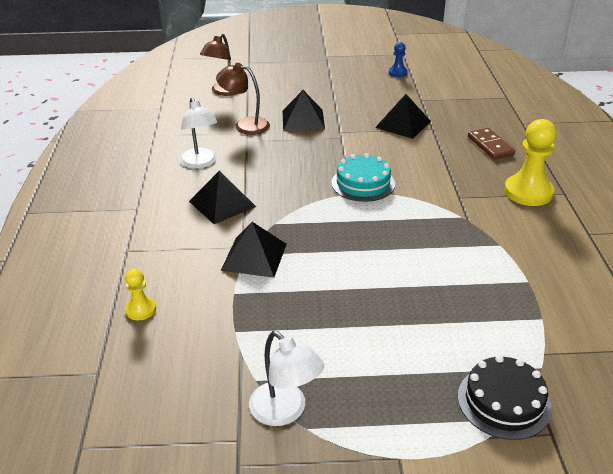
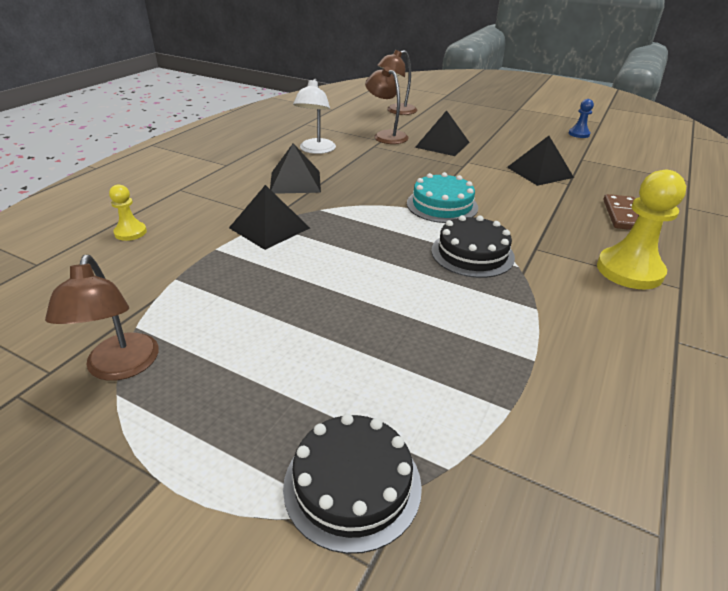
camera: 30 degrees right, 0 degrees up
(285, 411) = (120, 367): white lamp -> brown lamp
(424, 218) = (472, 254): none -> black cake

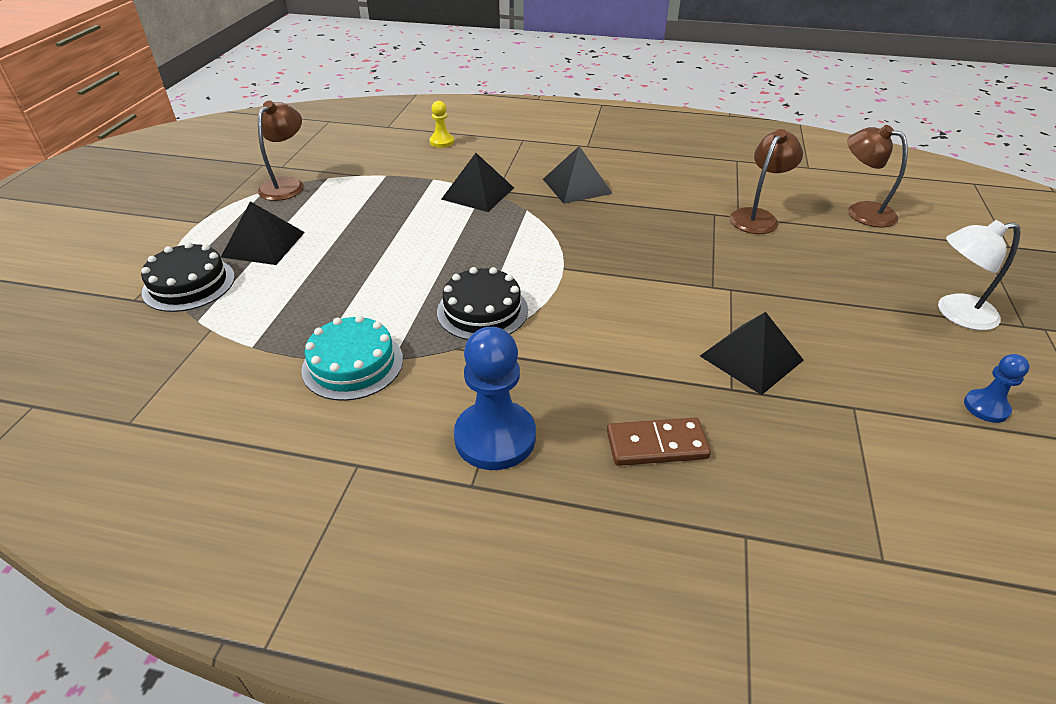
camera: 75 degrees right, 5 degrees up
(120, 367) = (287, 185): brown lamp -> brown lamp turned 135 degrees clockwise
(316, 150) = (665, 181): white lamp -> white lamp (955, 313)
(442, 144) = (771, 263): black pyramid -> black pyramid (263, 244)
(442, 205) = (583, 281): turquoise cake -> turquoise cake (353, 364)
(629, 270) = (495, 437): yellow pawn -> blue pawn

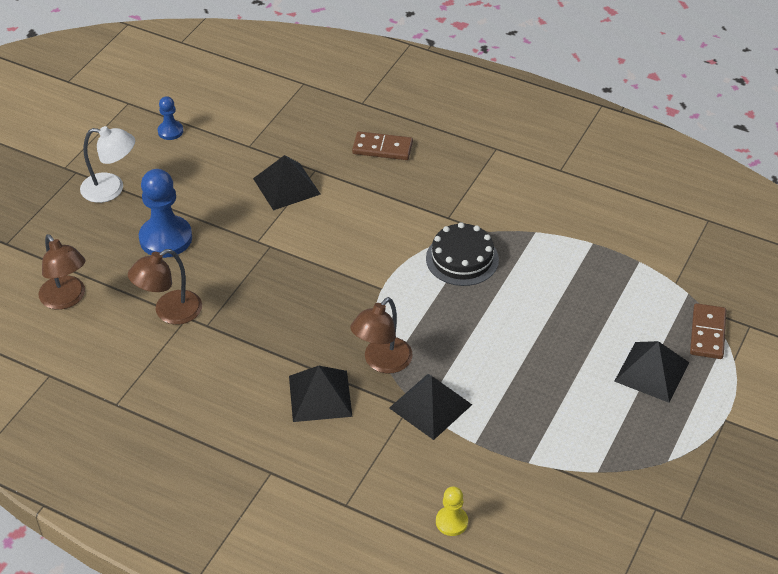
camera: 165 degrees left, 5 degrees up
(189, 284) = (707, 333): black cake -> brown domino
(287, 185) = (643, 466): brown lamp -> brown lamp (382, 362)
(353, 364) = (564, 233): turquoise cake -> none
(495, 437) = (476, 169): blue pawn -> blue pawn (166, 238)

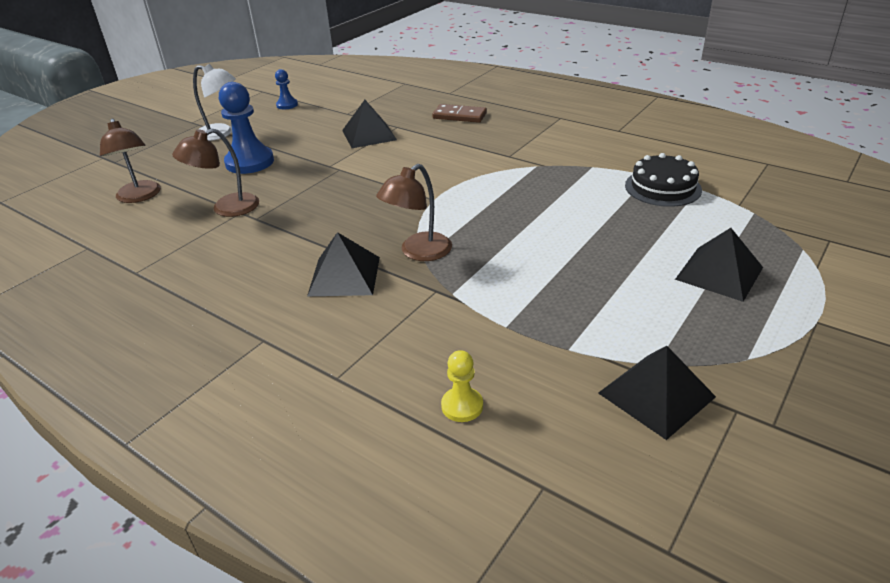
camera: 10 degrees right, 10 degrees down
(430, 406) = (461, 290): black pyramid -> black pyramid (656, 394)
(462, 259) = (517, 182): black cake -> black cake (663, 187)
(707, 333) = (781, 244): brown domino -> none

